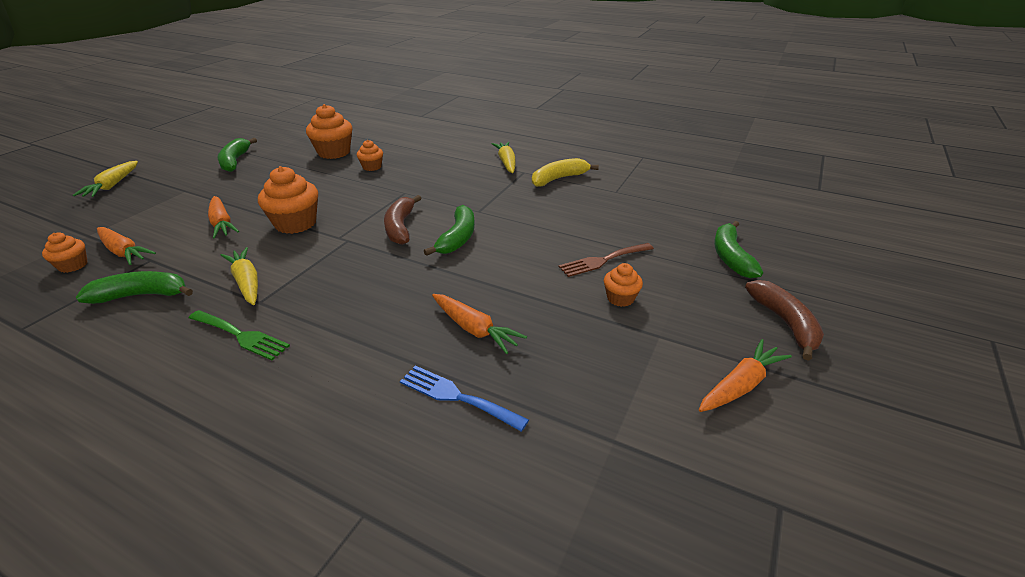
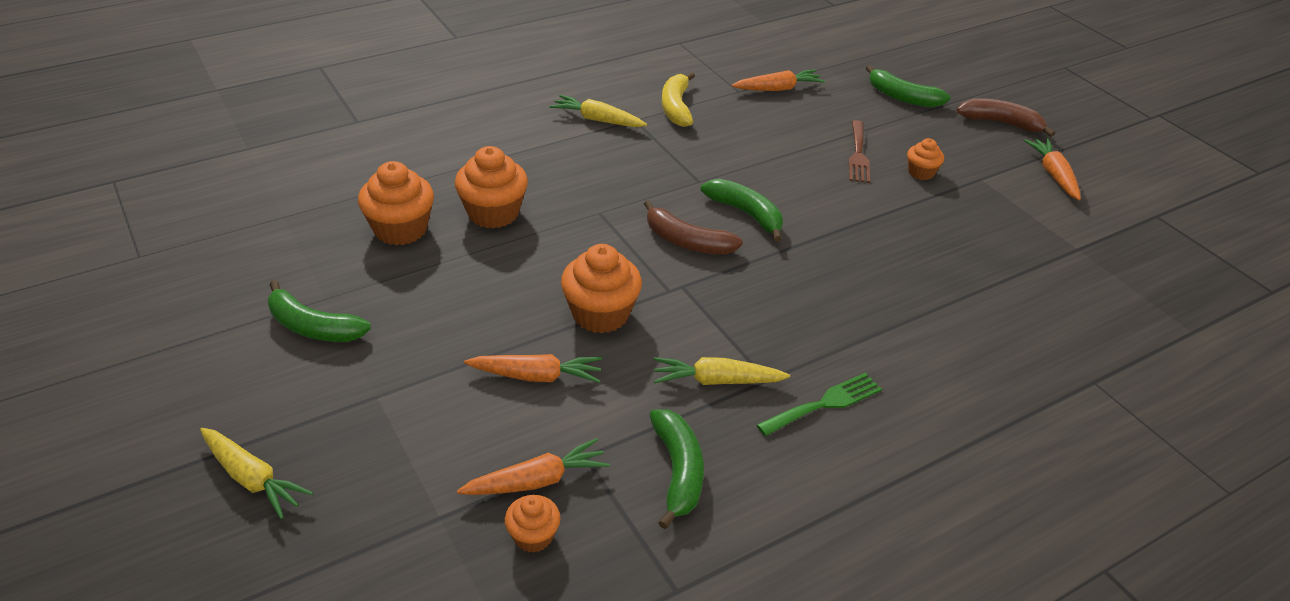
camera: 60 degrees left, 5 degrees up
(142, 295) = (678, 471): green banana -> green banana turned 150 degrees clockwise
(372, 167) = (493, 213): orange cupcake -> orange cupcake, size x1.80
(456, 396) = (995, 300): blue fork -> none
(474, 329) = (912, 260): orange carrot -> orange carrot (777, 89)

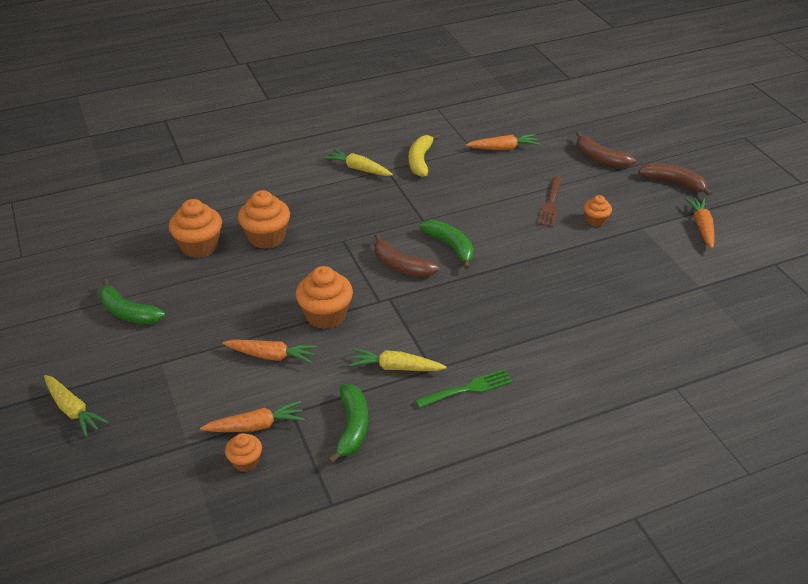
camera: 10 degrees right, 0 degrees up
(902, 97) = (600, 158): green banana -> brown banana

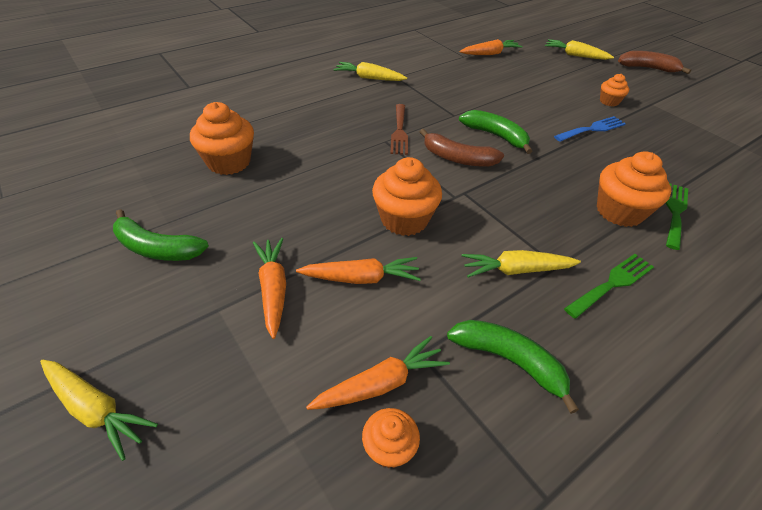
camera: 15 degrees left, 5 degrees up
(266, 237) = (302, 146): orange cupcake -> orange cupcake (619, 211)
(352, 427) = (509, 361): green banana -> green banana turned 45 degrees counterclockwise
(420, 161) = (423, 68): yellow banana -> none
(550, 204) = (561, 92): brown fork -> brown fork (399, 131)
(554, 250) = (592, 129): none -> blue fork
(571, 340) = (675, 212): none -> green fork
(600, 158) = (575, 55): brown banana -> yellow carrot
(701, 227) = (699, 99): orange carrot -> orange carrot (273, 289)

